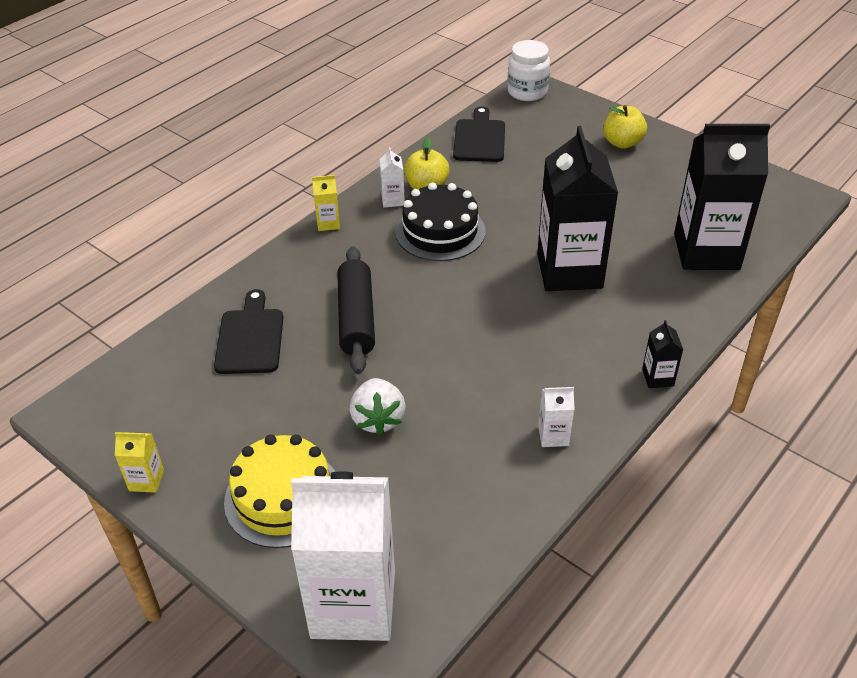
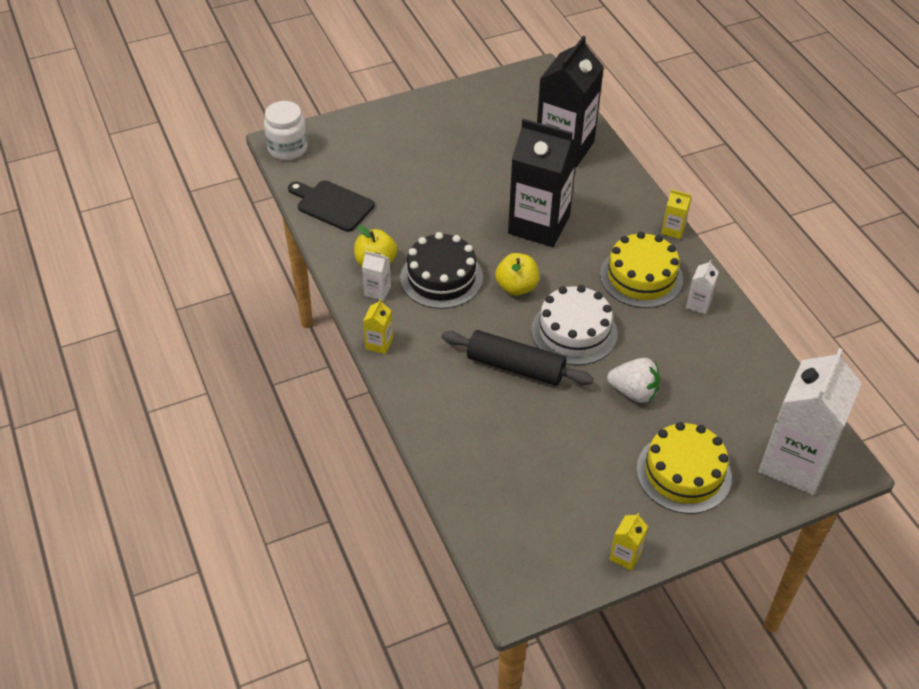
camera: 65 degrees left, 5 degrees up
(250, 338) = (497, 443): black cutting board -> none
(434, 345) = (574, 331): none -> white cake
(557, 373) = (641, 277): none -> yellow cake
(622, 143) = (405, 128): yellow apple -> yellow apple (516, 287)
(657, 377) = (673, 230): black carton -> yellow carton

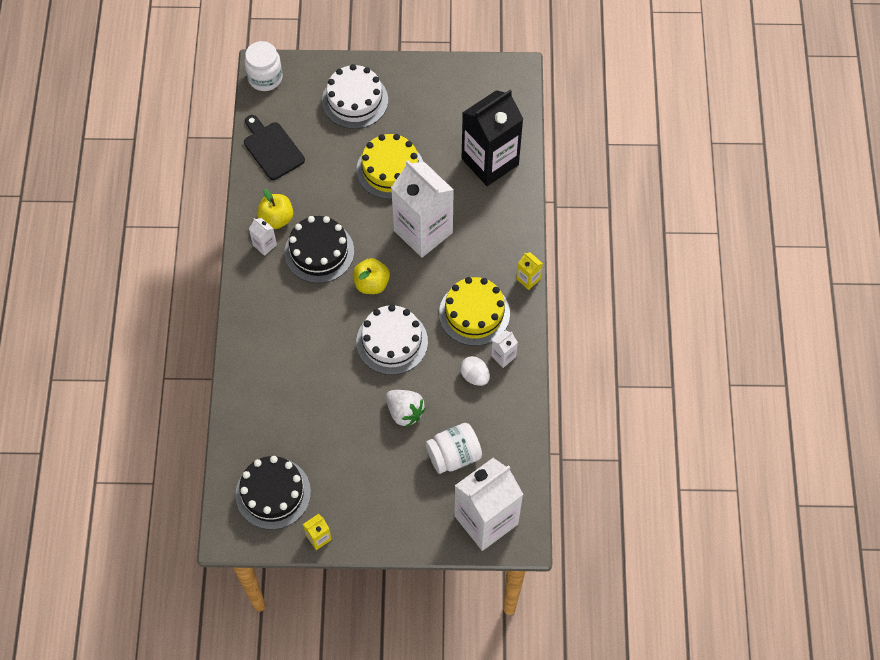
camera: 25 degrees right, 15 degrees up
(379, 344) = (241, 293): yellow carton -> none
(394, 140) = (355, 100): none -> white cake
(515, 367) = (330, 354): black rolling pin -> none
(539, 225) = (423, 231): black carton -> white carton
(542, 530) = (273, 493): none -> black cake
(682, 332) = (474, 376): none -> white egg
(683, 473) = (399, 493): yellow cake -> yellow cake (390, 169)
(715, 413) = (454, 455): none -> white jar

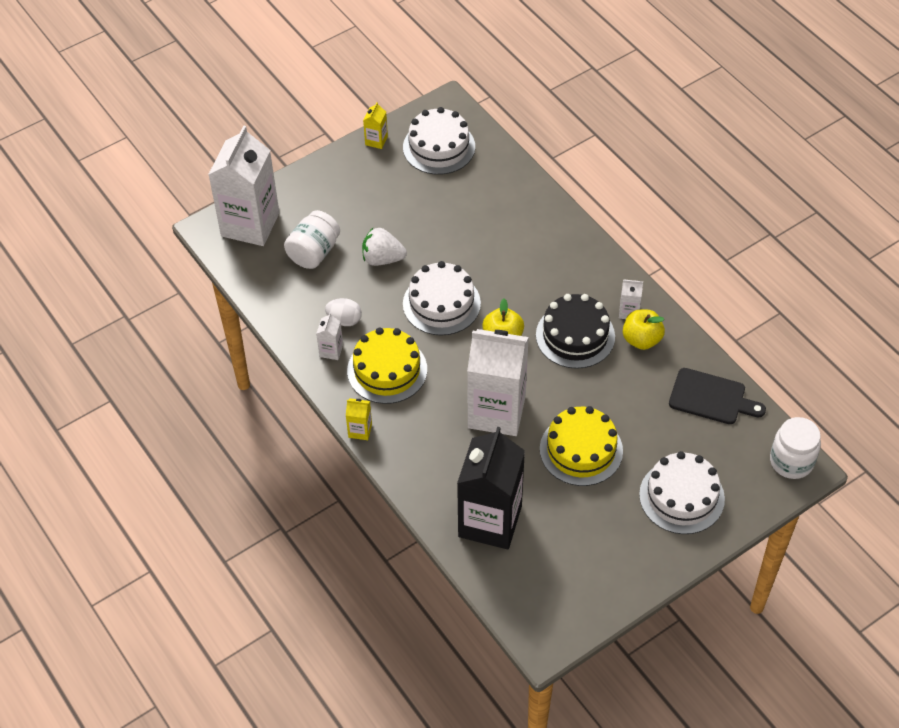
camera: 145 degrees right, 10 degrees down
(273, 493) = (439, 147): black cake -> white cake

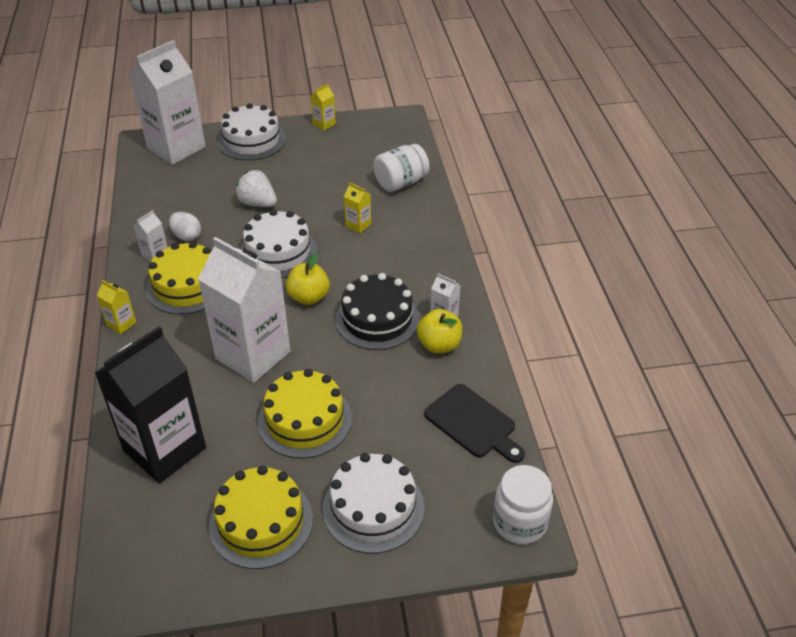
camera: 25 degrees right, 10 degrees down
(314, 252) = (207, 181): white jar -> white jar (401, 183)
(439, 147) = (371, 143): white cake -> white cake (252, 140)
(493, 247) = (358, 225): none -> yellow carton
(608, 543) = (261, 522): none -> yellow cake

